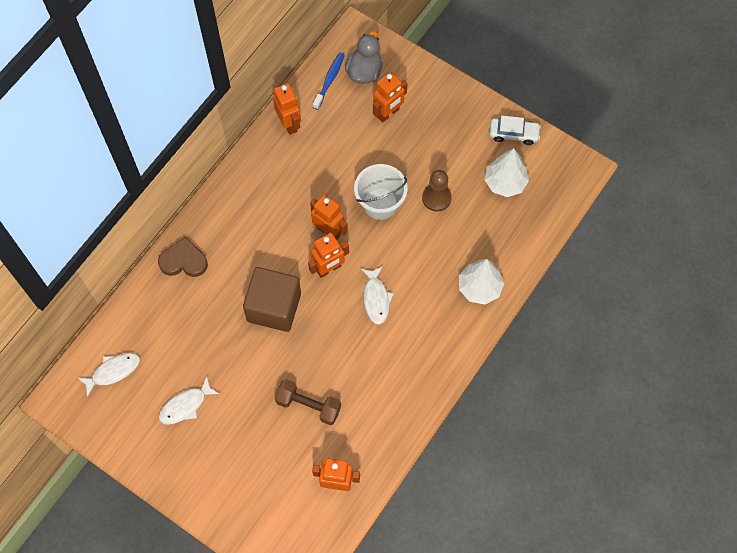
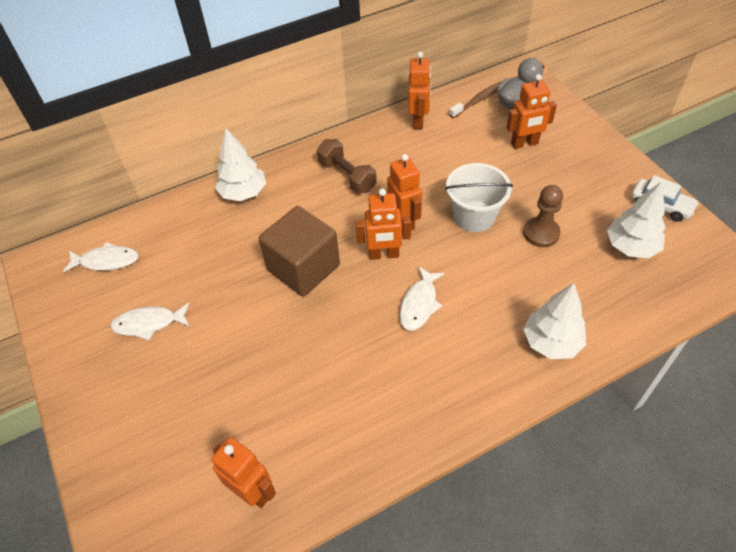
camera: 30 degrees right, 15 degrees down
(183, 261) = (243, 193): brown heart -> white tree
(308, 405) = (276, 383): brown dumbbell -> brown dumbbell (347, 176)
(329, 80) = (478, 100): blue toothbrush -> brown toothbrush

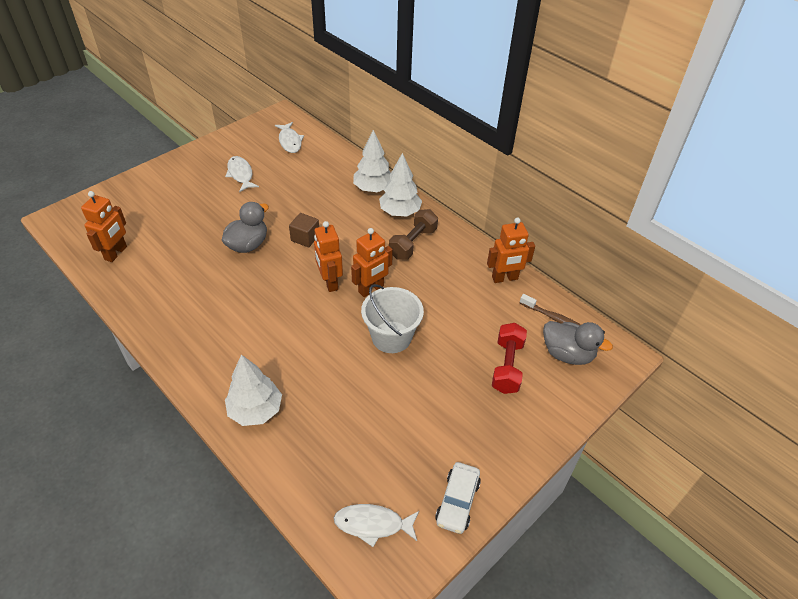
camera: 70 degrees right, 5 degrees down
(294, 327) = (248, 245): none -> grey duck
(303, 268) = (305, 238): brown cube -> brown cube, size x0.50
(419, 304) = (282, 313): white fish -> white fish (373, 524)
(524, 143) = (507, 366): orange robot -> red dumbbell
(541, 233) = (384, 391): brown pawn -> none
(631, 247) = (386, 472): white tree -> white tree (400, 212)

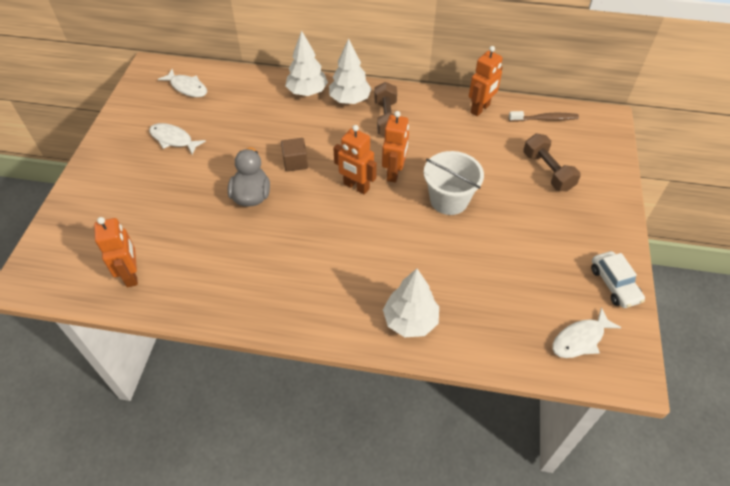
camera: 35 degrees left, 5 degrees up
(507, 366) = (547, 171): red dumbbell -> brown dumbbell
(567, 354) = (575, 139): grey duck -> none

